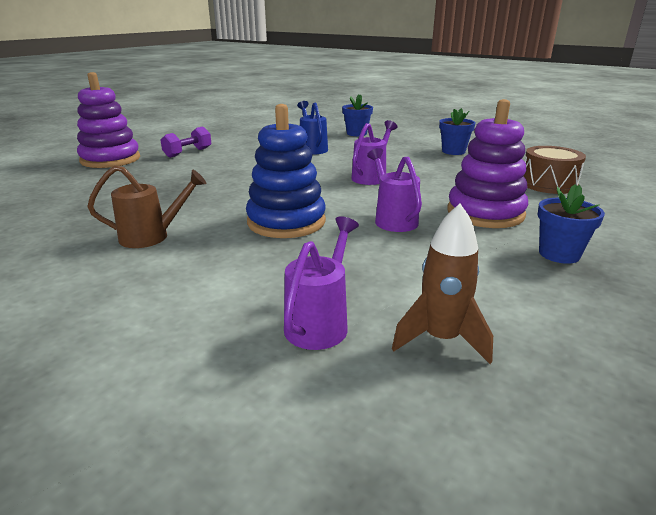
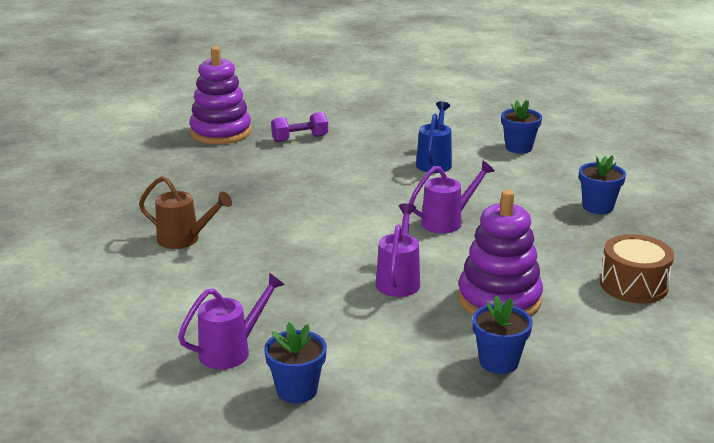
camera: 30 degrees right, 0 degrees up
(286, 222) = (302, 255): blue stacking toy -> none
(441, 339) = (297, 390): brown rocket -> blue flower pot

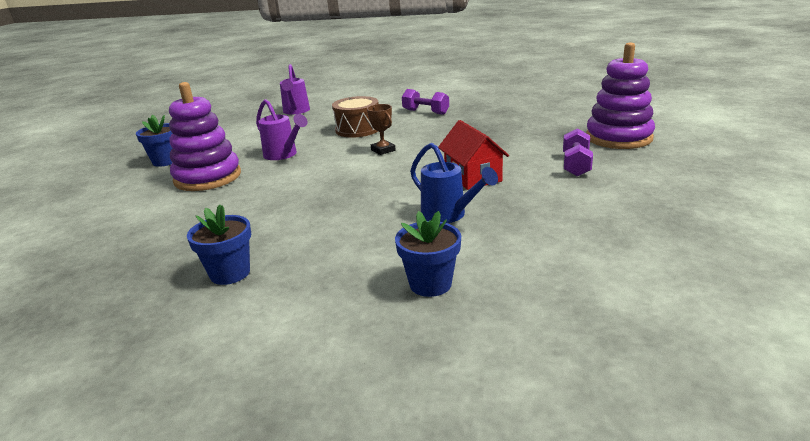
camera: 125 degrees right, 0 degrees up
(184, 239) = (425, 112): brown watering can -> purple dumbbell
(297, 390) = (243, 118): blue flower pot -> none
(334, 225) = (383, 150): none -> brown trophy
(359, 169) = (472, 176): none -> red house
(447, 222) = (327, 188): purple watering can -> none
(633, 285) = (119, 232): brown drum -> brown drum (358, 129)

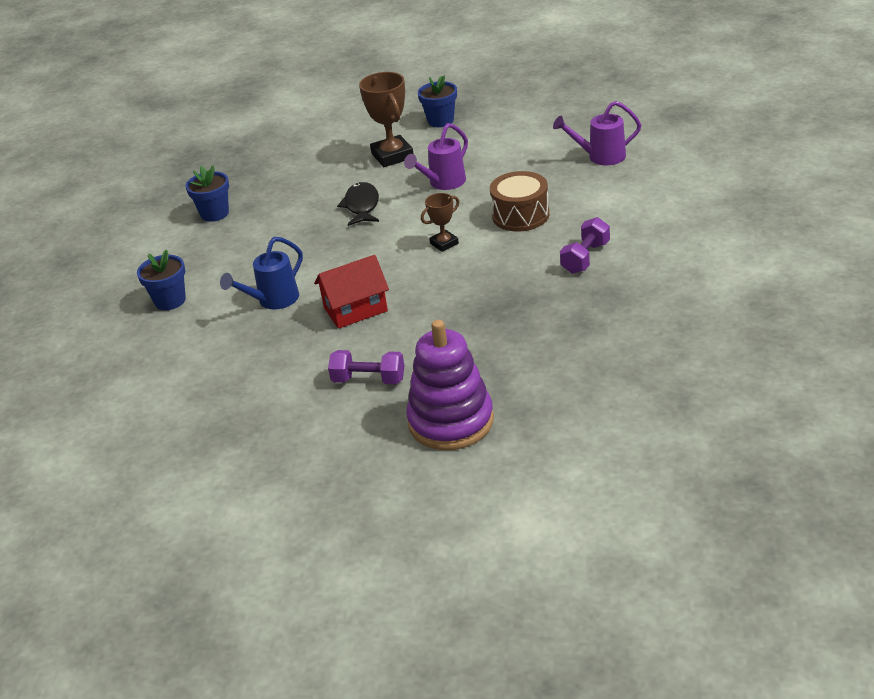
camera: 90 degrees right, 10 degrees up
(208, 177) = (392, 156): purple stacking toy -> brown trophy
(293, 185) = (362, 206): none -> black fish

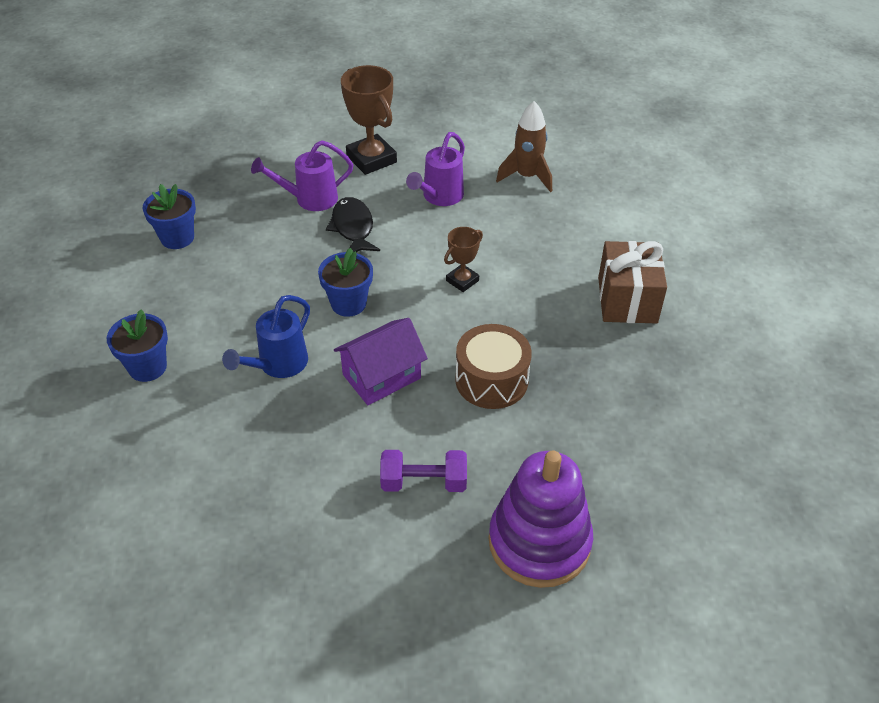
camera: 15 degrees left, 10 degrees up
(355, 309) = (381, 376): red house -> purple house
(440, 121) = (414, 113): blue flower pot -> blue flower pot (348, 304)
(520, 215) = (538, 241): brown drum -> brown drum (491, 380)
(526, 167) = (527, 177): none -> brown rocket
(585, 258) = (627, 300): purple dumbbell -> brown gift
(601, 157) = (604, 164): purple watering can -> purple watering can (310, 199)

